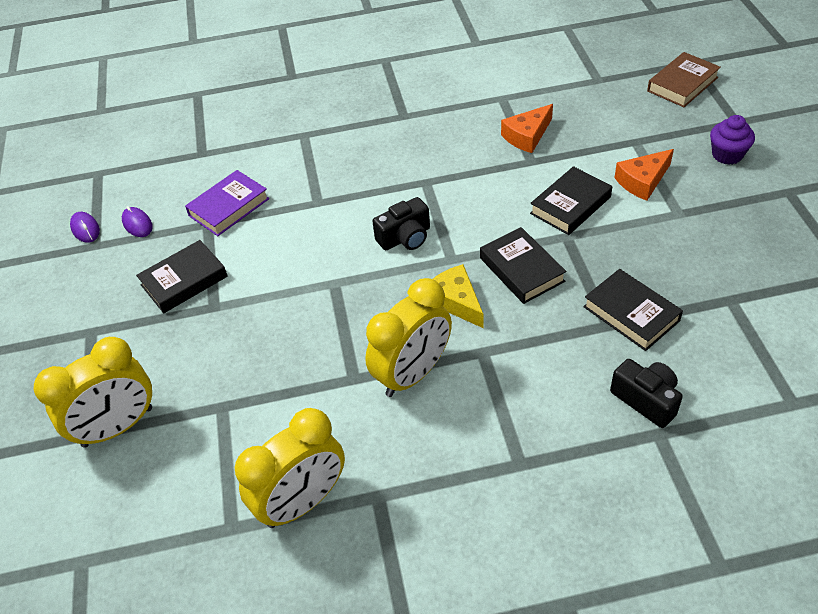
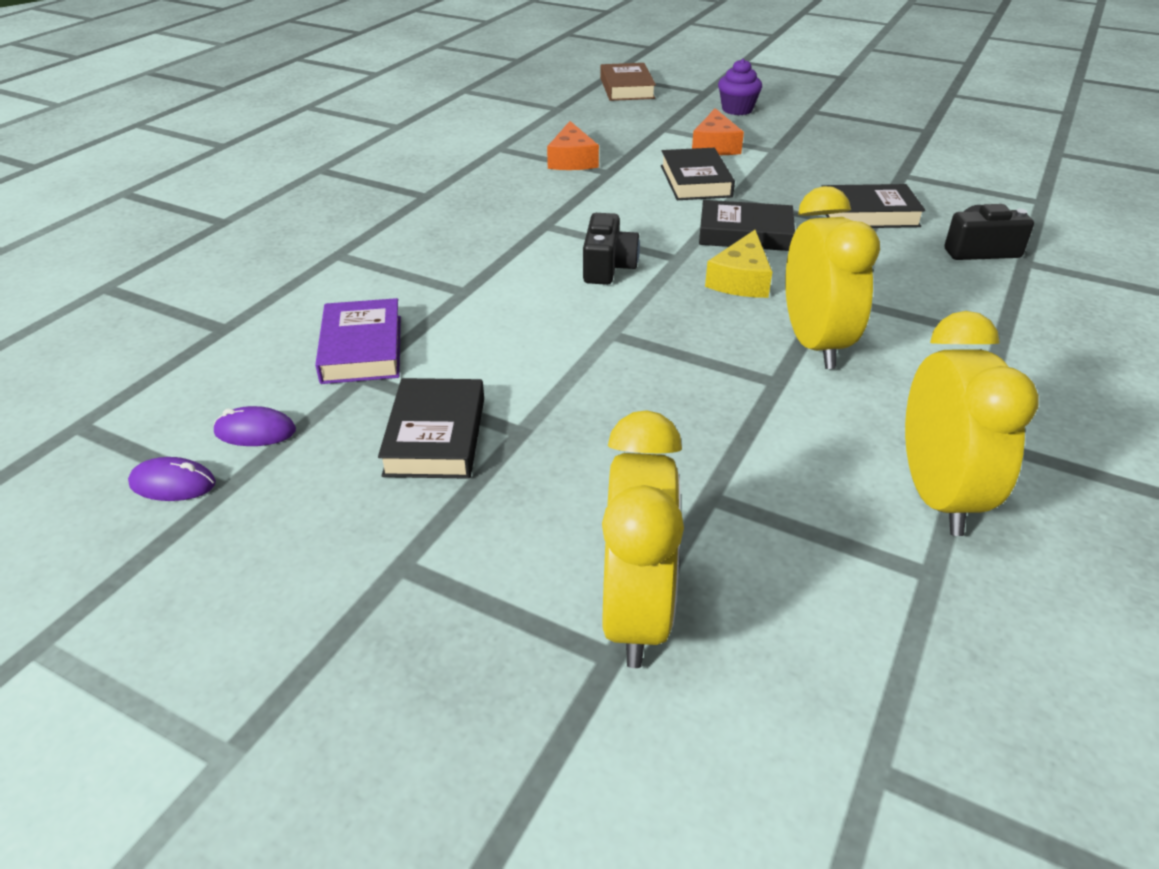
camera: 55 degrees left, 10 degrees down
(455, 301) = (741, 280): yellow cheese -> yellow cheese turned 75 degrees counterclockwise

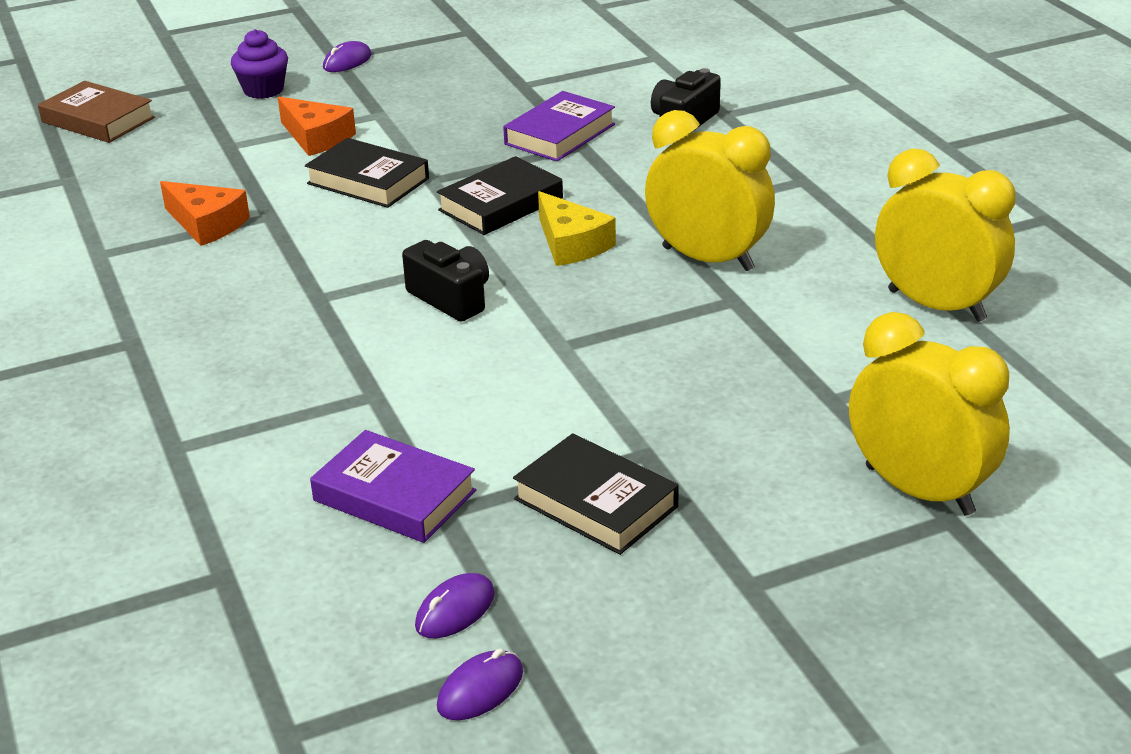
camera: 50 degrees left, 5 degrees down
(815, 115) = (347, 61): none -> purple mouse
(868, 214) = (559, 134): black book -> purple book

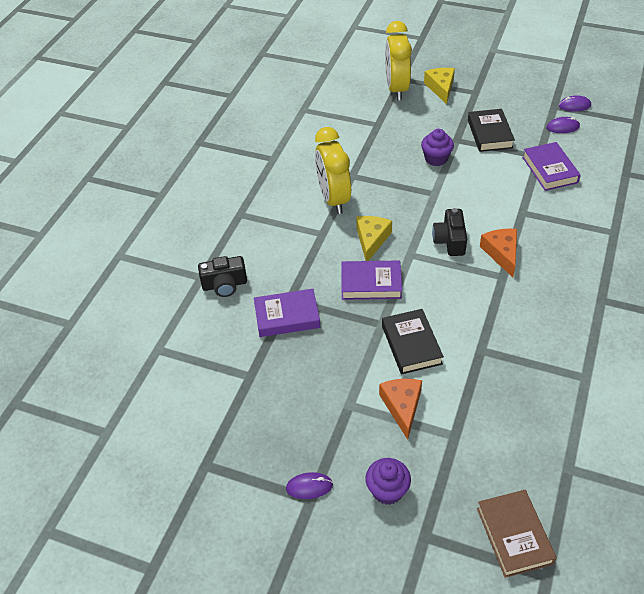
camera: 135 degrees left, 15 degrees up
(207, 224) = (516, 365): orange cheese -> orange cheese (501, 253)
(501, 204) = (371, 283): black book -> purple book
(635, 399) = (436, 158): none -> purple cupcake
(836, 549) = (441, 88): none -> yellow cheese
(936, 305) = (294, 134): yellow clock -> none

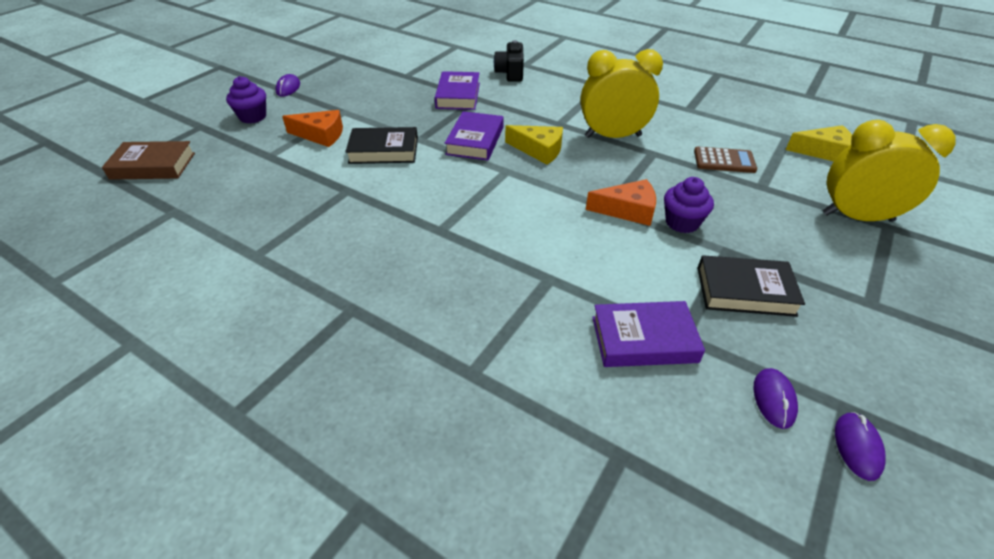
camera: 100 degrees right, 5 degrees down
(350, 140) = (724, 161): none -> brown calculator
(441, 88) = (873, 264): yellow cheese -> yellow cheese (824, 152)
(450, 241) = (517, 202): black camera -> none
(501, 253) = (478, 239): orange cheese -> orange cheese (628, 210)

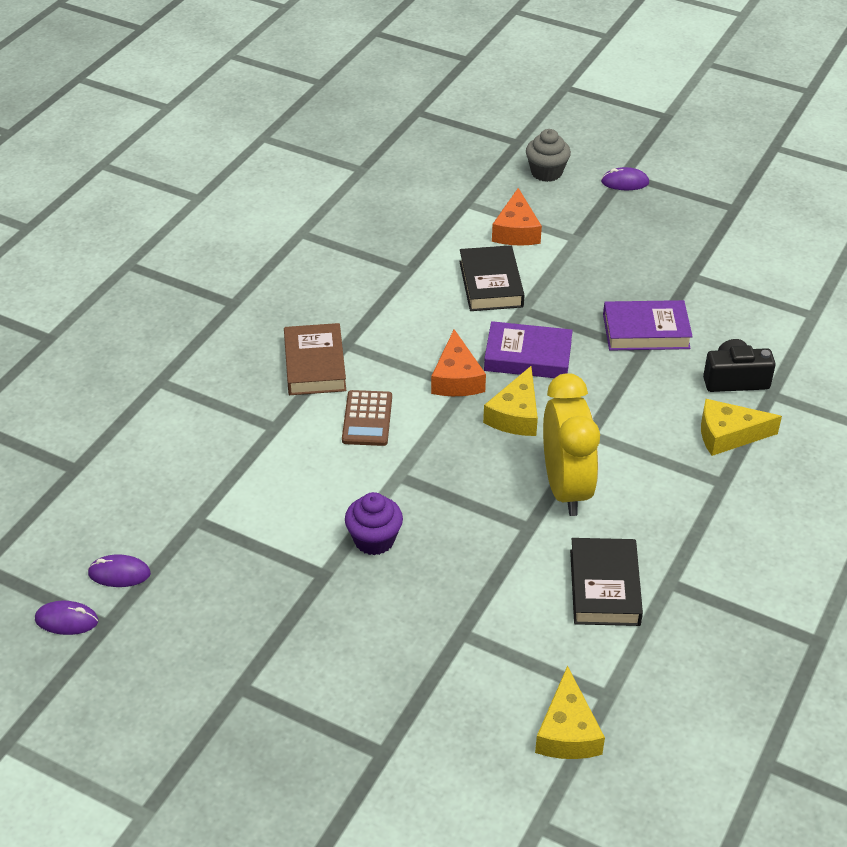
camera: 85 degrees right, 0 degrees up
(153, 166) = (435, 135): brown book -> brown book (314, 365)
(253, 117) = (546, 172): purple cupcake -> grey cupcake
(560, 80) = (728, 435): none -> yellow cheese
(628, 210) = (394, 493): orange cheese -> orange cheese (456, 378)
(644, 339) = (192, 491): purple book -> none
(724, 161) = (521, 603): brown calculator -> brown calculator (367, 419)
(745, 291) = (258, 578): black book -> black book (604, 587)
(857, 217) = (401, 723): yellow clock -> none

